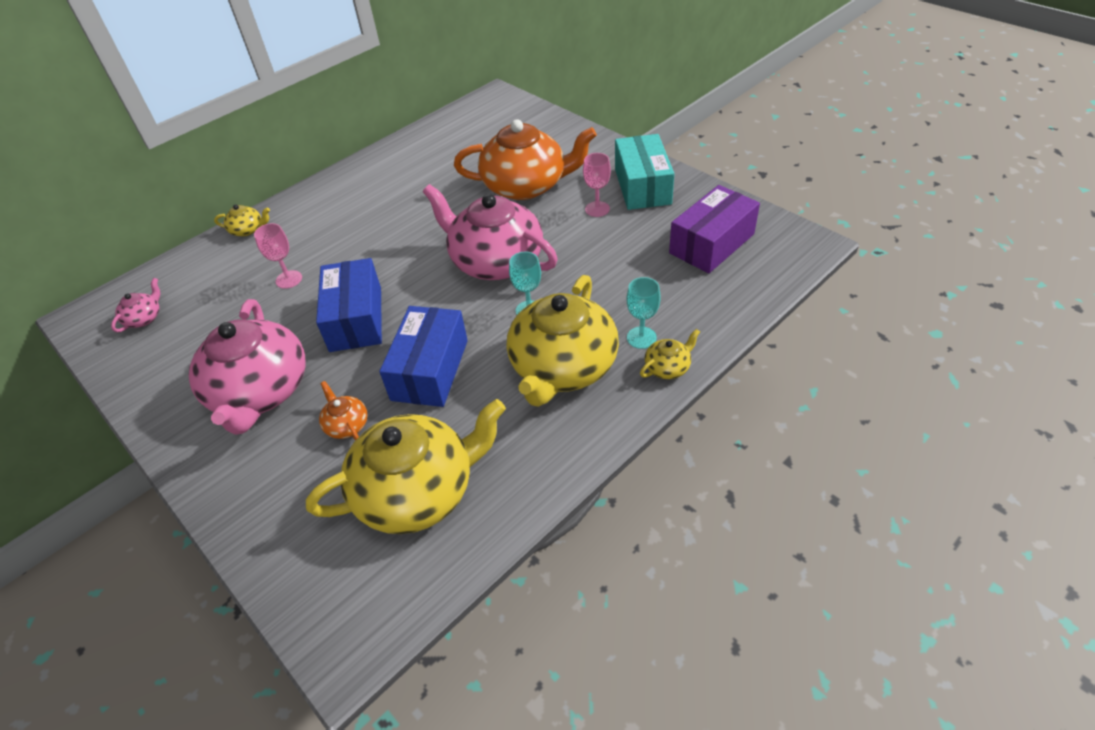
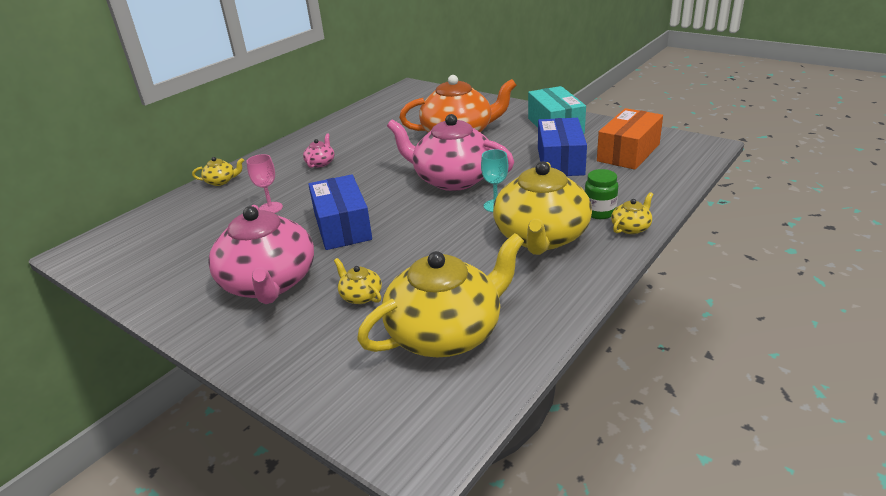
camera: 10 degrees left, 15 degrees down
(144, 318) = (139, 246): pink teapot -> pink teapot (320, 163)
(346, 425) = (360, 296): orange teapot -> yellow teapot
(430, 370) = (423, 251): blue box -> blue box (560, 161)
(597, 209) = (524, 142): pink goblet -> none
(641, 337) = (599, 212): turquoise goblet -> green jar
(711, 243) = (628, 152): purple box -> orange box

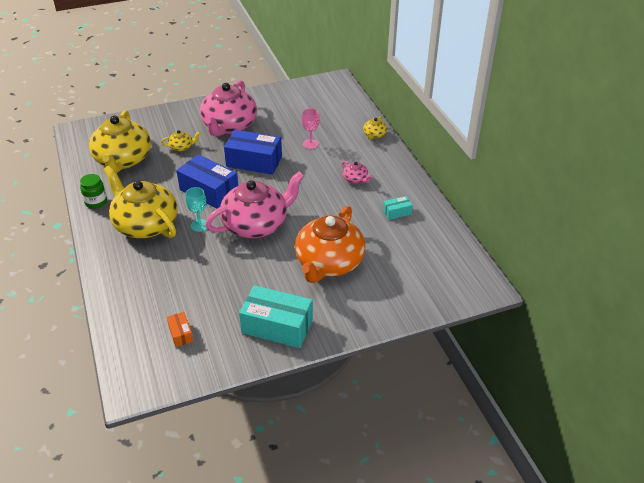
camera: 120 degrees right, 10 degrees up
(269, 283) = (229, 126): pink teapot -> pink teapot turned 90 degrees counterclockwise
(355, 132) = (397, 212): none -> turquoise box
(560, 161) = (216, 288): blue box -> blue box (209, 191)
(599, 212) = (134, 262): green jar -> green jar (96, 202)
(628, 152) = (181, 334): orange box -> orange box, size x0.47
(631, 228) = (104, 264): yellow teapot -> none

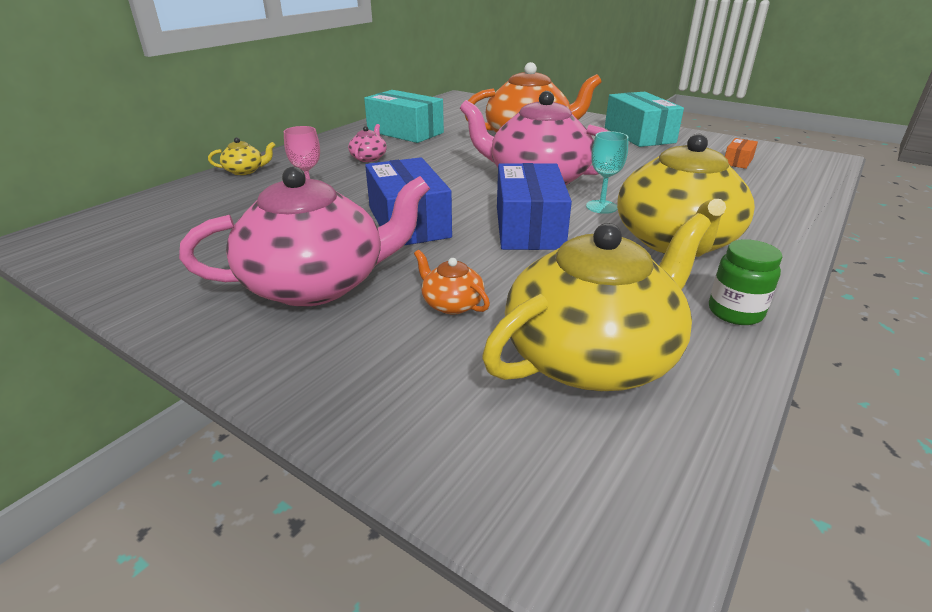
camera: 125 degrees left, 10 degrees down
(181, 147) = (451, 304): yellow teapot -> orange teapot
(397, 212) = (405, 132): turquoise box -> turquoise box, size x2.15

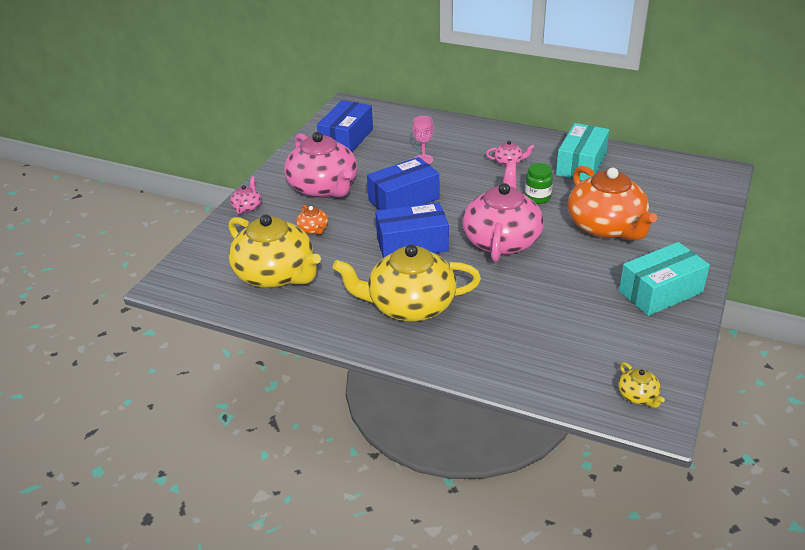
camera: 80 degrees right, 5 degrees up
(168, 250) = (346, 139): none -> blue box
(245, 171) = (459, 125): yellow teapot -> yellow teapot (638, 395)
(314, 385) = (247, 207): none -> pink teapot
(451, 304) = (313, 229): orange teapot -> orange teapot turned 120 degrees clockwise
(601, 207) = (458, 272): turquoise goblet -> none
(735, 312) = (324, 323): green jar -> green jar (537, 198)
(737, 161) = (609, 353): orange box -> none

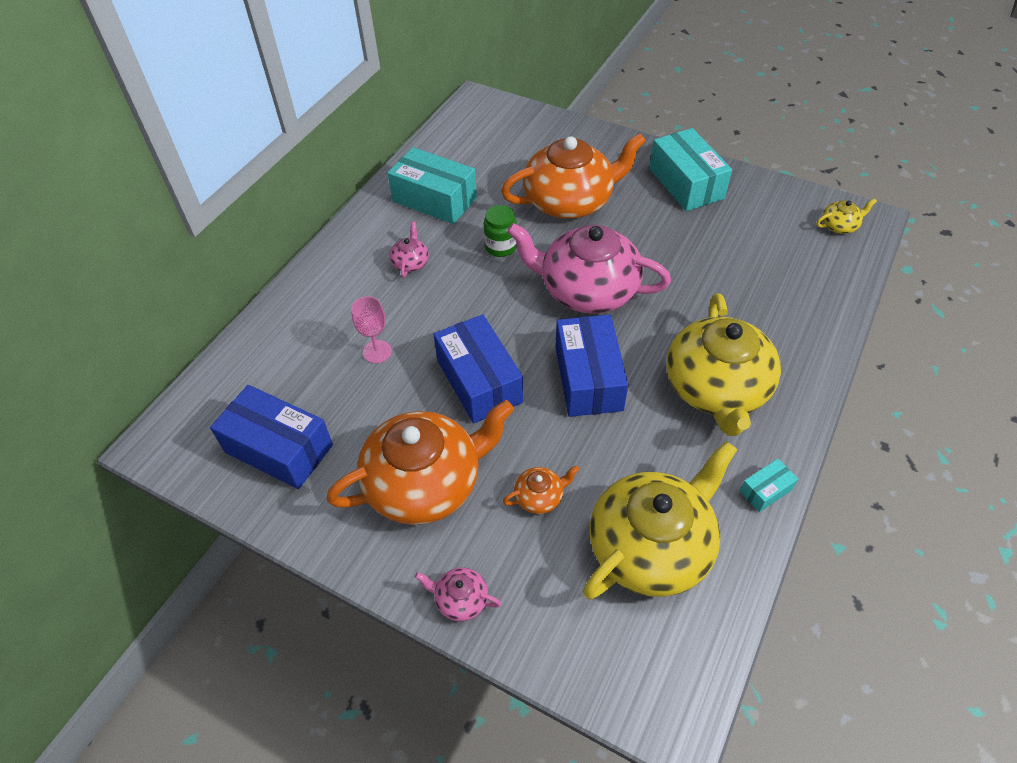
camera: 85 degrees left, 15 degrees up
(317, 327) = (765, 490): none -> turquoise box
(323, 188) = (425, 483): pink teapot -> orange teapot

